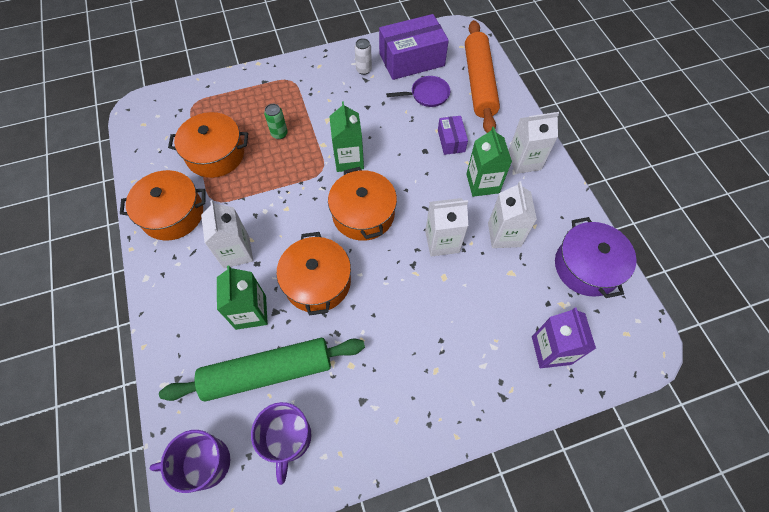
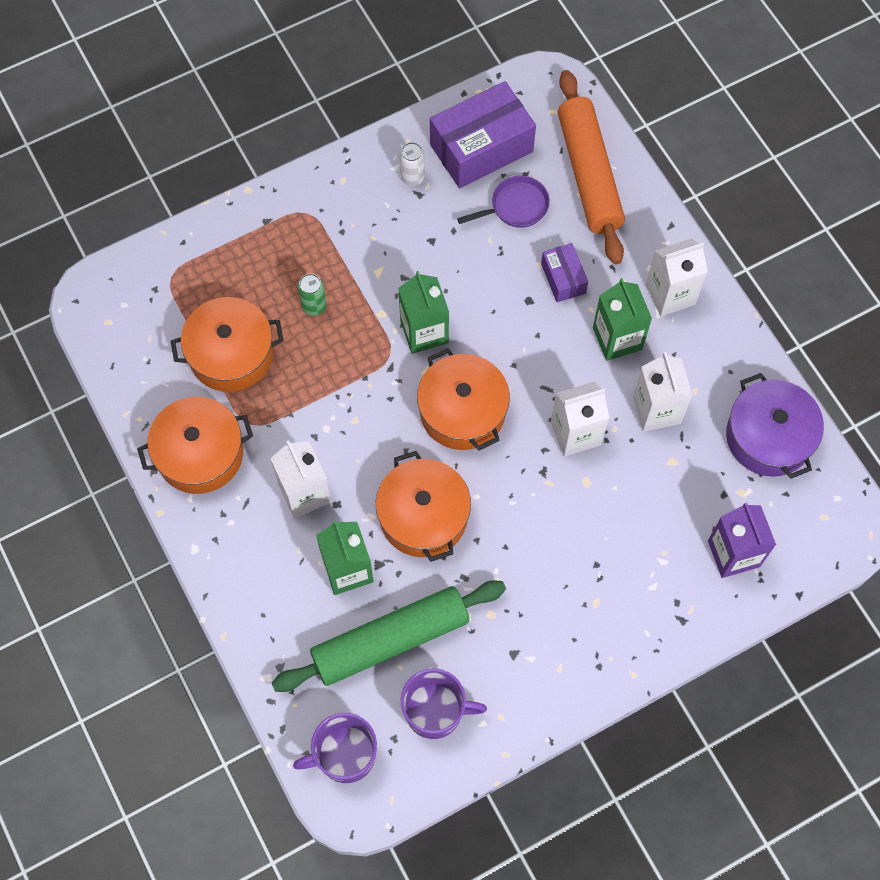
camera: 10 degrees left, 5 degrees up
(288, 438) = (435, 711): purple mug -> purple mug turned 75 degrees counterclockwise

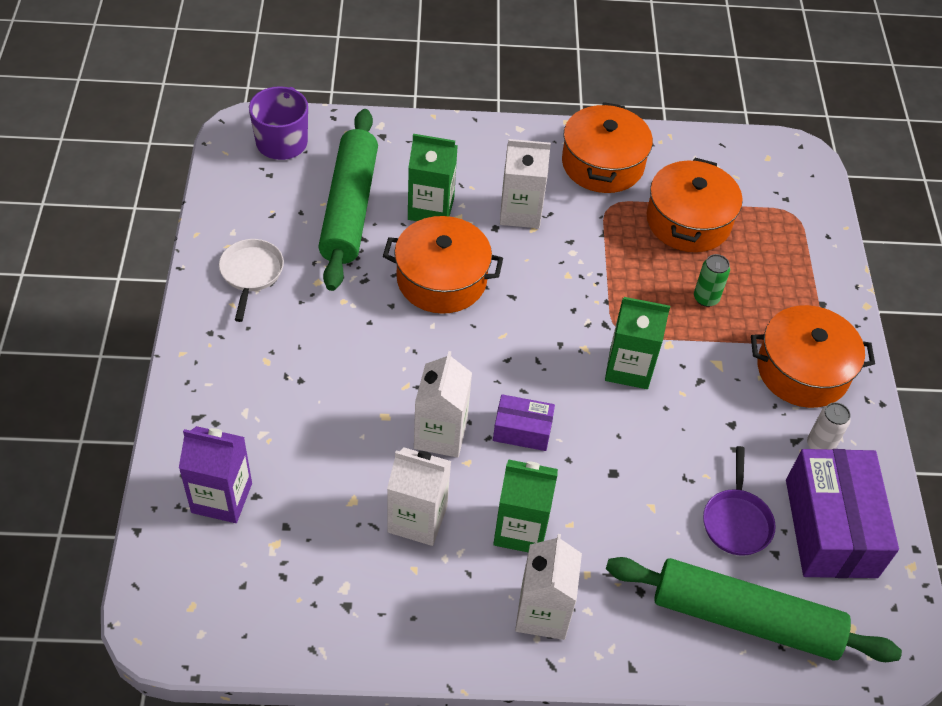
camera: 115 degrees right, 15 degrees down
(435, 711) = (268, 208): purple mug -> none
(462, 411) = (524, 356): orange pot -> orange pot (802, 370)
(518, 675) = (251, 274): none -> white pan
(563, 278) = (622, 518): purple box -> purple box (522, 430)
(589, 174) = (745, 619): orange rolling pin -> green rolling pin
(768, 437) = (314, 608): purple pot -> none

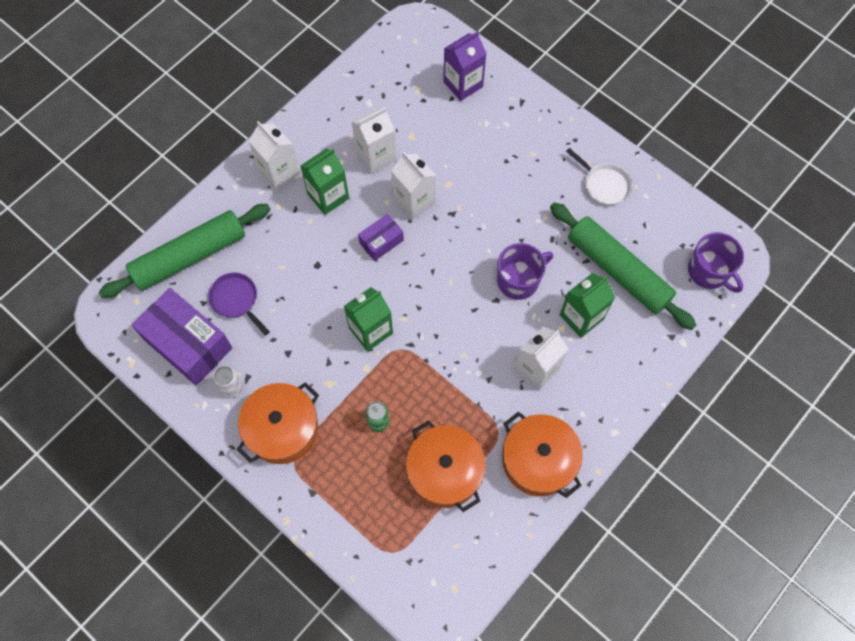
camera: 135 degrees right, 15 degrees up
(441, 279) = (519, 280): orange pot -> purple mug

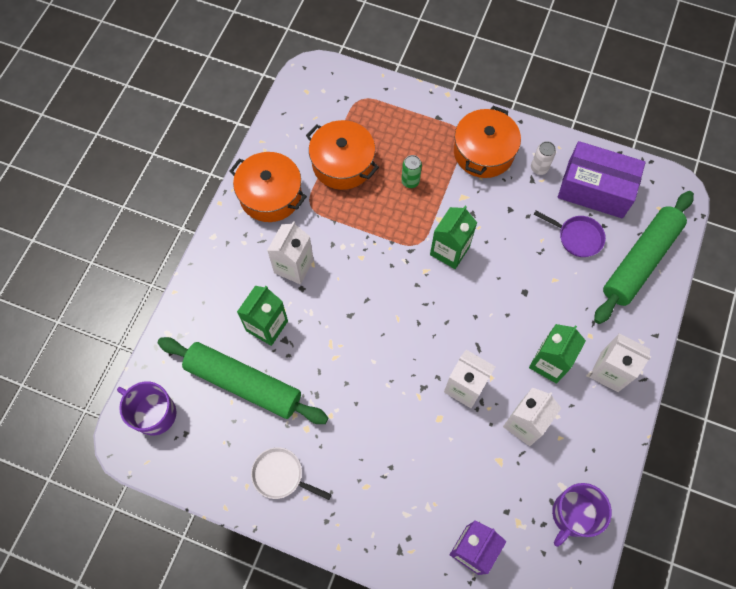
camera: 160 degrees right, 0 degrees up
(381, 242) = (477, 334): purple box -> none
(519, 280) = (335, 341): purple mug -> purple mug (573, 515)

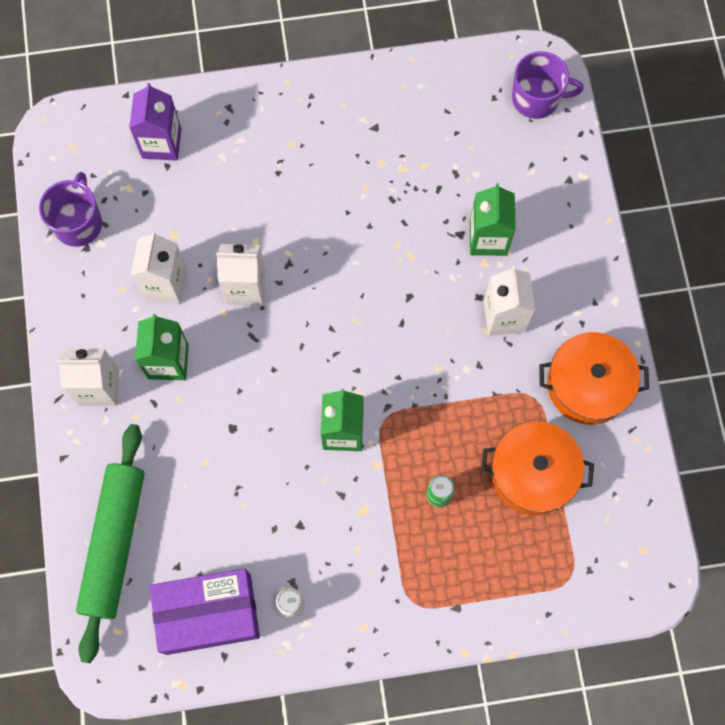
camera: 150 degrees right, 5 degrees up
(243, 384) = (471, 170): green rolling pin -> none
(281, 475) = (378, 110): white pan -> none
(483, 152) = (372, 588): orange pot -> none
(577, 237) = (202, 533): purple pan -> none

